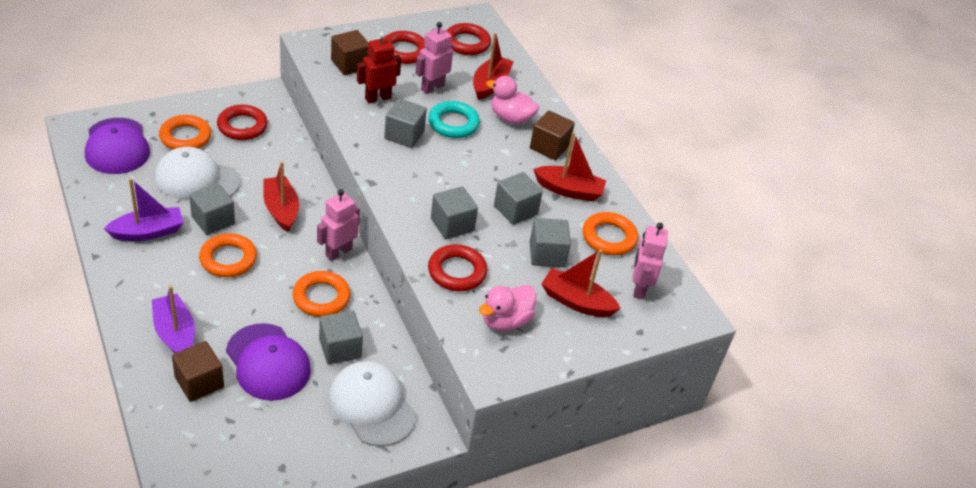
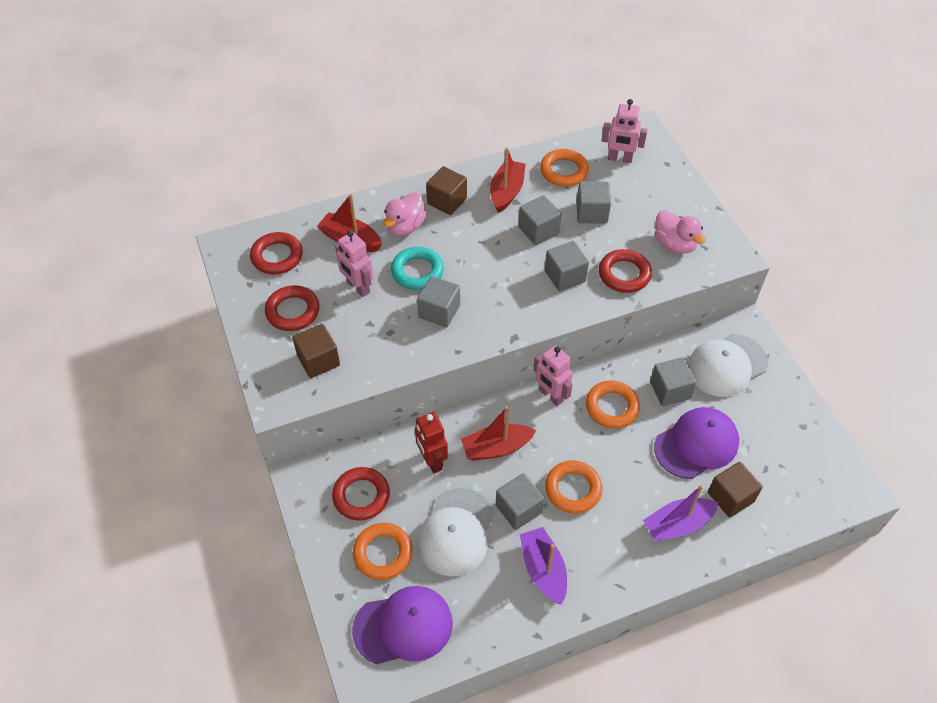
camera: 80 degrees left, 10 degrees up
(378, 98) = (379, 334): red robot -> red robot (432, 461)
(576, 301) = (643, 198): red boat -> none

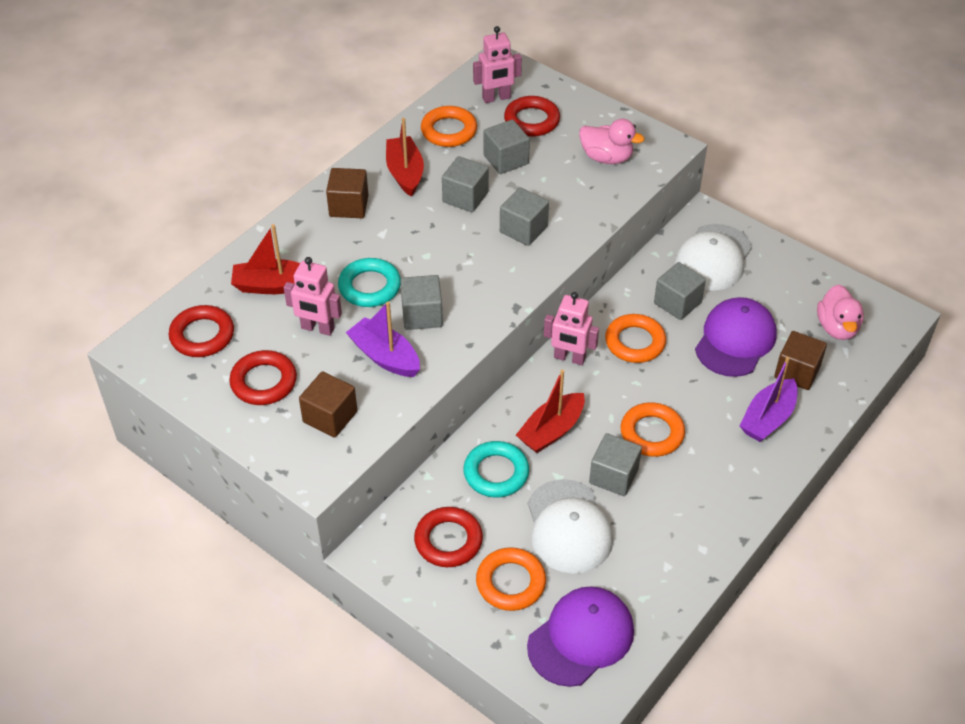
camera: 30 degrees left, 5 degrees down
(405, 227) = (323, 248): pink duck -> pink duck (837, 327)
(432, 461) = (496, 473): red robot -> turquoise ring
(543, 570) = (676, 518): purple boat -> purple boat (385, 356)
(624, 274) = (579, 204): red ring -> red ring (532, 120)

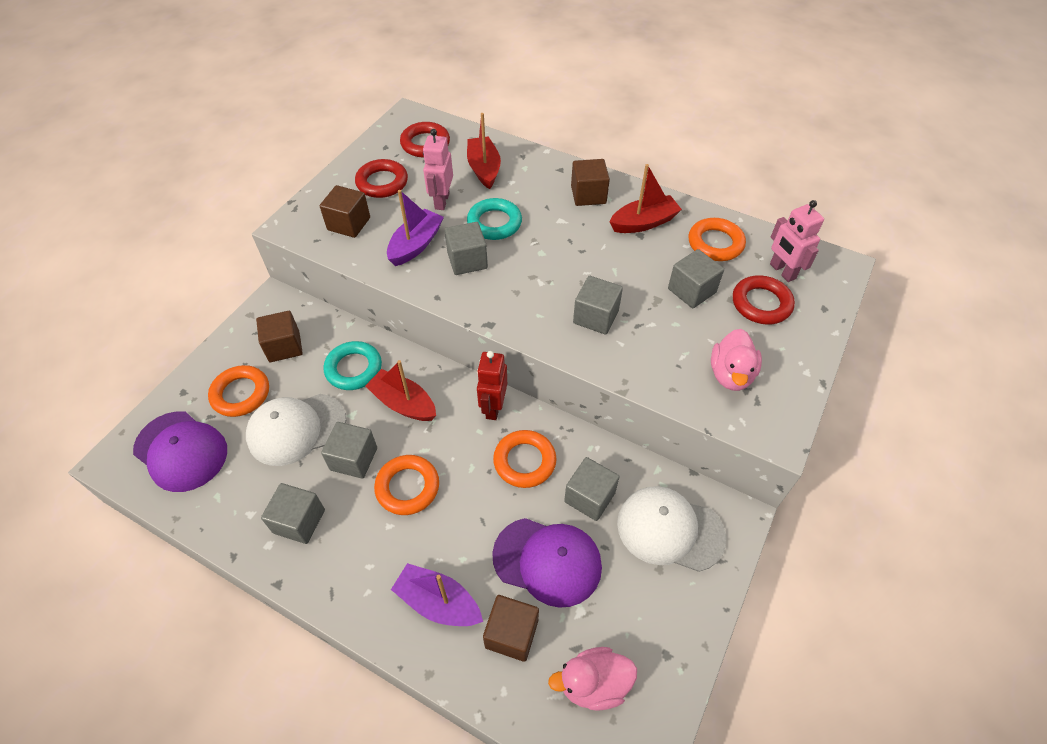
camera: 80 degrees right, 5 degrees up
(448, 540) = (284, 346): red ring -> brown cube
(465, 197) = (626, 268): grey cube -> grey cube (299, 521)
(569, 358) = (493, 407): pink robot -> red robot

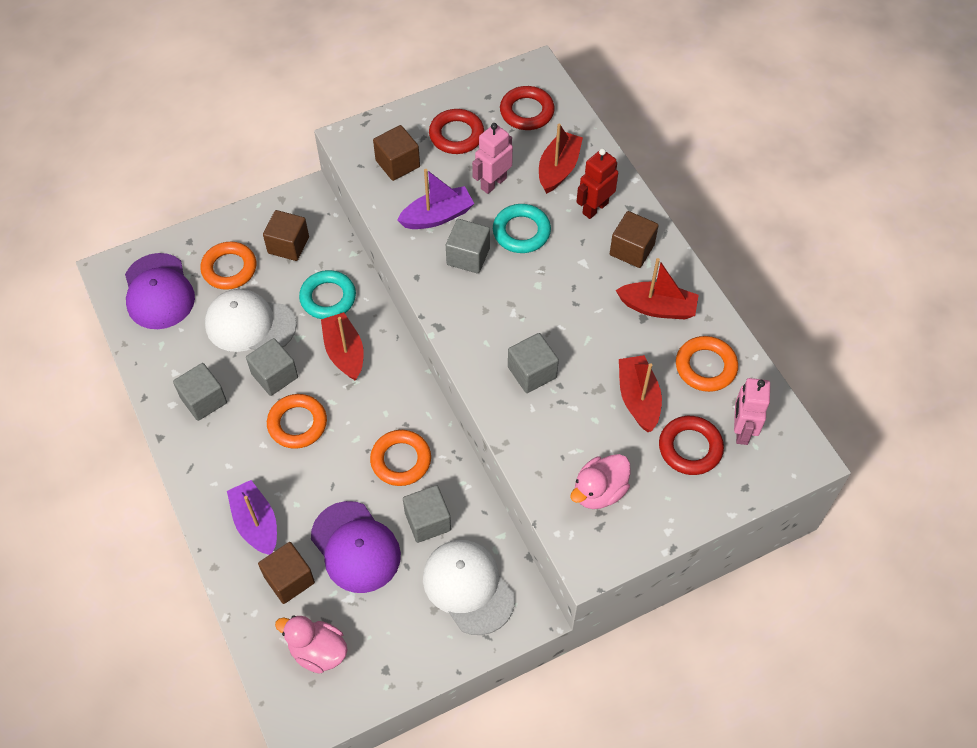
camera: 35 degrees right, 5 degrees up
(493, 407) = (412, 399): red robot -> red robot (595, 208)
(691, 291) = (638, 398): grey cube -> red boat

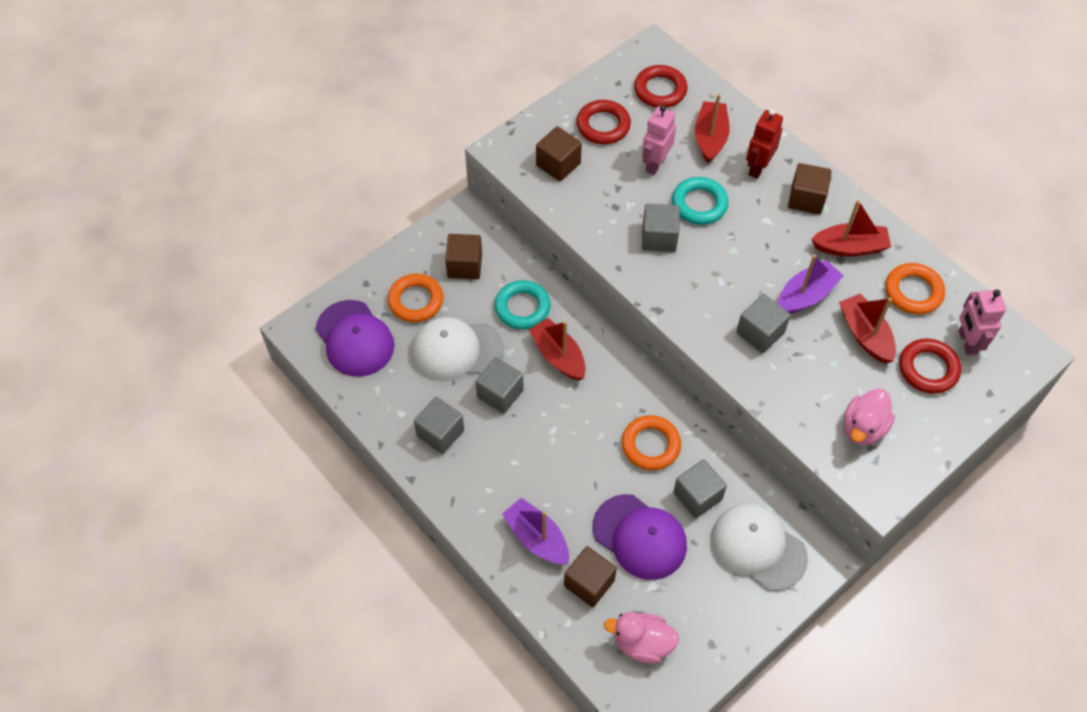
camera: 15 degrees left, 0 degrees up
(297, 424) = (539, 434): orange ring -> none
(437, 216) = (615, 206): purple boat -> purple boat (806, 295)

